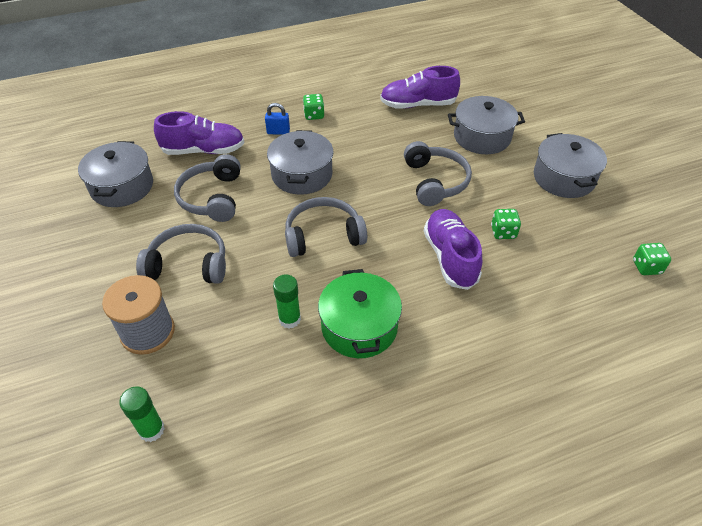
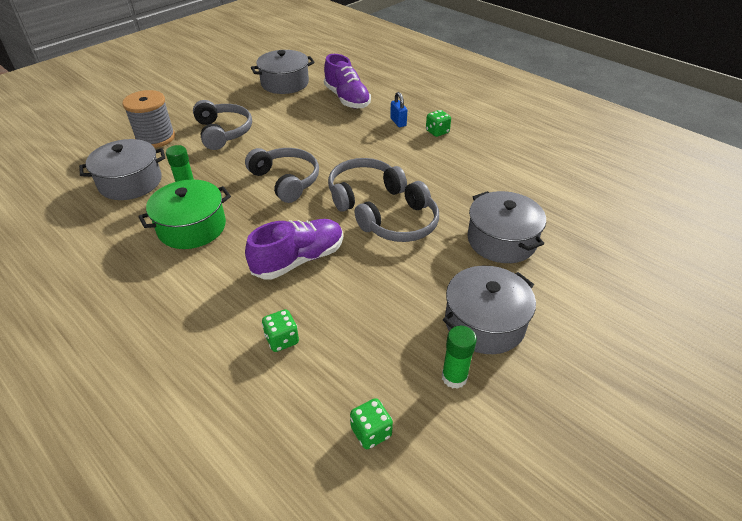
camera: 65 degrees right, 5 degrees down
(151, 430) = (77, 166): green glue stick -> green glue stick (454, 377)
(212, 197) = (297, 119): grey headphones -> grey headphones (363, 191)
(302, 175) = (353, 149): grey pot -> grey pot (130, 182)
(417, 105) = (513, 184): purple shoe -> none
(503, 232) = (356, 289): green dice -> green dice (282, 340)

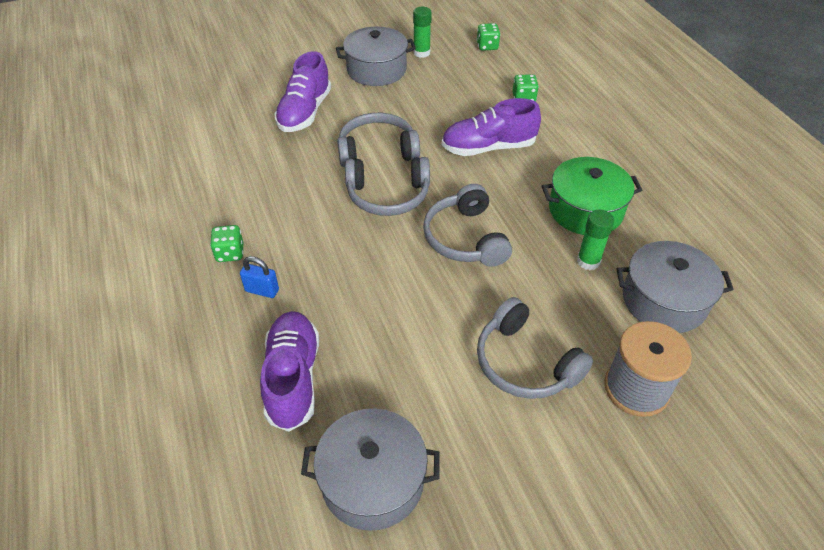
camera: 155 degrees left, 5 degrees up
(223, 132) = (525, 363): grey headphones -> grey headphones turned 45 degrees counterclockwise
(398, 122) = (262, 290): blue padlock -> blue padlock turned 75 degrees counterclockwise
(501, 240) = (305, 112): grey pot -> purple shoe

